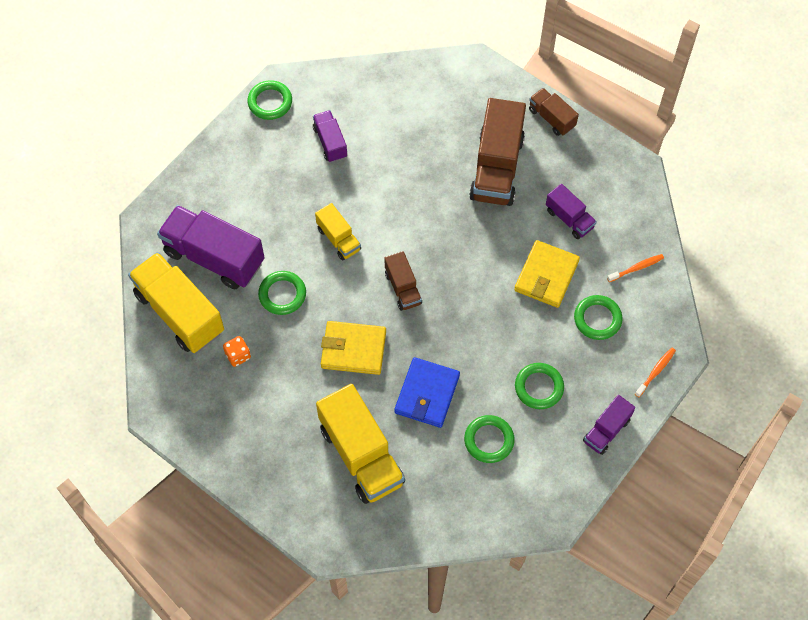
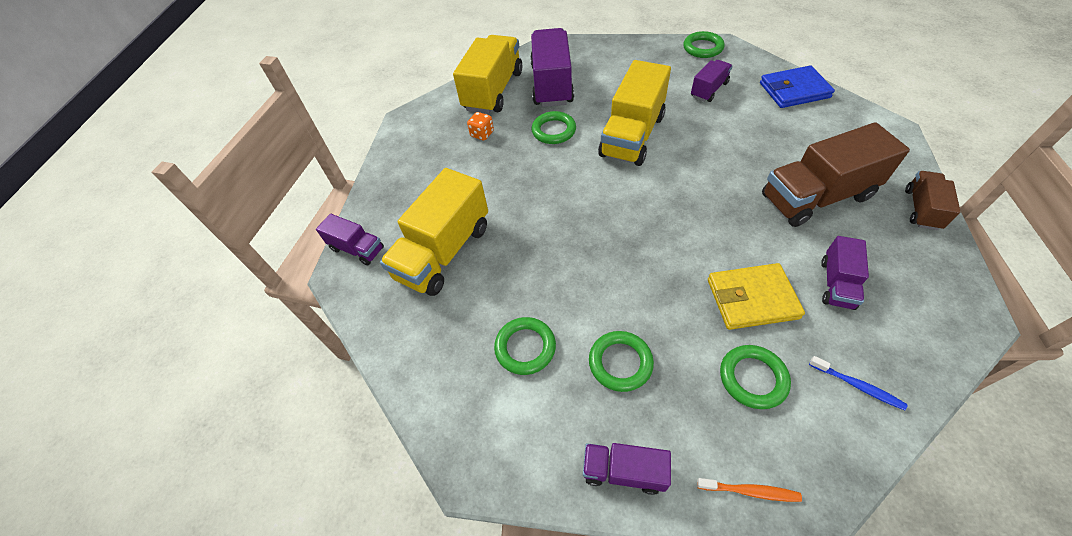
camera: 65 degrees right, 10 degrees down
(308, 523) = (357, 249): none -> purple truck
(338, 239) = (632, 136): yellow truck -> yellow truck, size x1.91
(353, 349) = (541, 195): yellow wallet -> none
(403, 288) = (627, 196): brown truck -> none
(427, 394) = (538, 268): blue wallet -> blue wallet (794, 90)
(636, 268) = (857, 385): orange toothbrush -> blue toothbrush

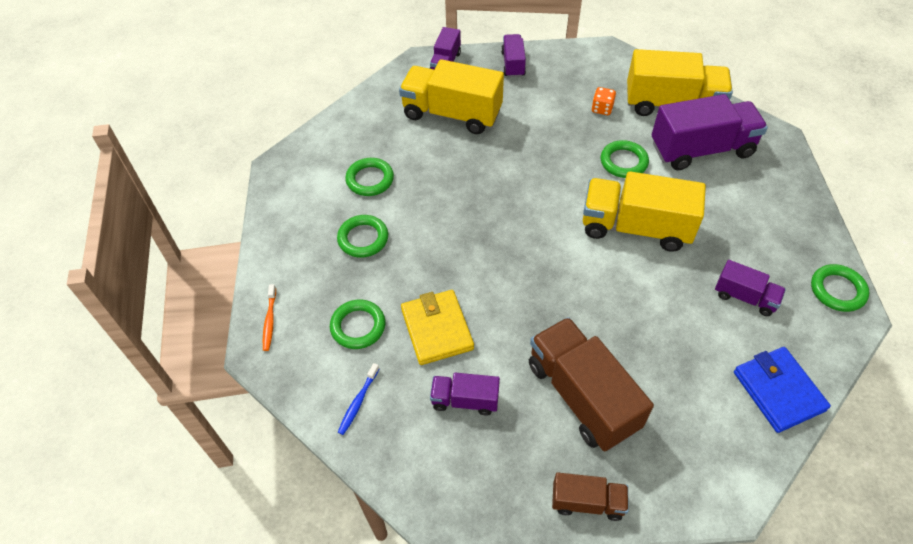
camera: 75 degrees right, 0 degrees up
(623, 471) = (280, 247): purple truck -> purple truck (513, 64)

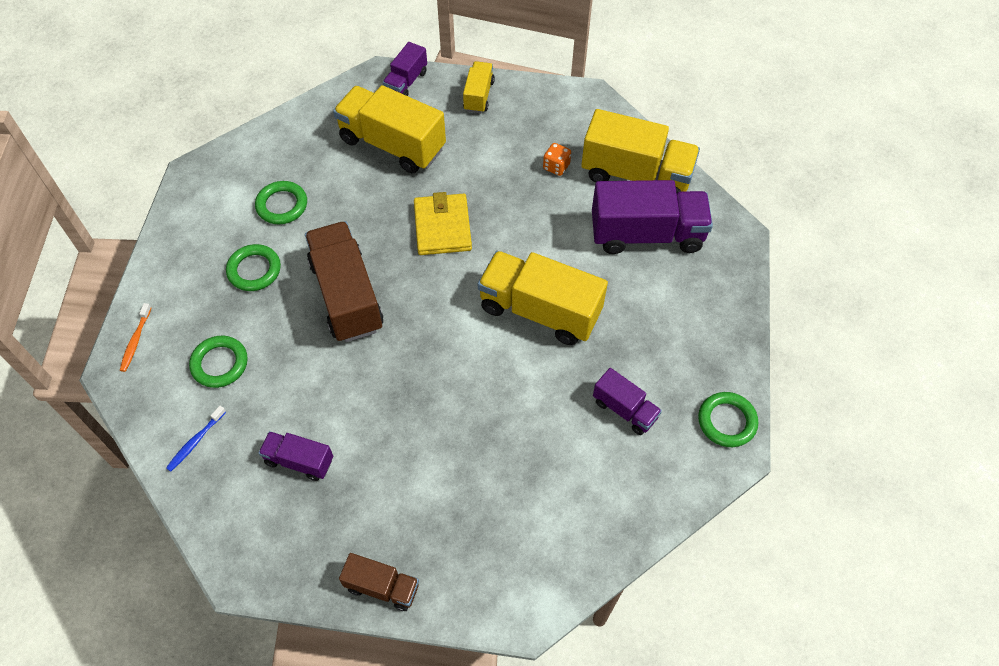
camera: 10 degrees right, 5 degrees up
(437, 329) = (296, 382): yellow wallet -> yellow wallet (442, 227)
(513, 64) = (478, 96): purple truck -> yellow truck
(582, 396) = (416, 480): brown truck -> brown truck (347, 295)
(623, 162) = (556, 233): green ring -> none
(778, 391) = (617, 516): blue wallet -> none

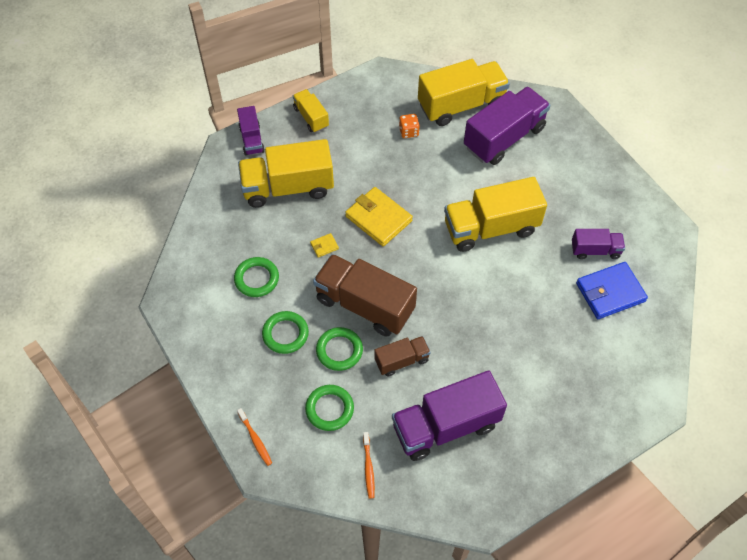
camera: 40 degrees left, 0 degrees up
(195, 442) = (368, 467): blue toothbrush -> orange toothbrush
(299, 461) = (446, 426): purple truck -> purple truck, size x1.91
(368, 218) = (324, 246): none -> yellow wallet
(382, 587) = (570, 455): brown truck -> brown truck (401, 360)
(595, 463) = (610, 292): none -> blue wallet
(727, 421) = (653, 216): green ring -> green ring (339, 350)

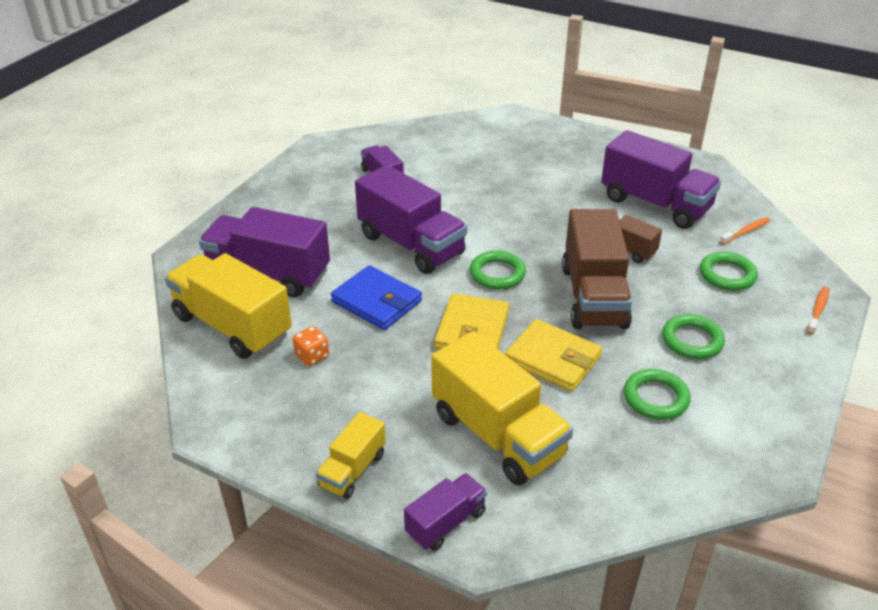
camera: 120 degrees left, 20 degrees down
(324, 246) = (553, 359): yellow wallet -> yellow wallet, size x2.32
(339, 350) = (663, 293): green ring -> green ring (497, 274)
(491, 228) = (411, 244): yellow truck -> purple truck
(610, 292) = (424, 159): blue wallet -> blue wallet (377, 301)

